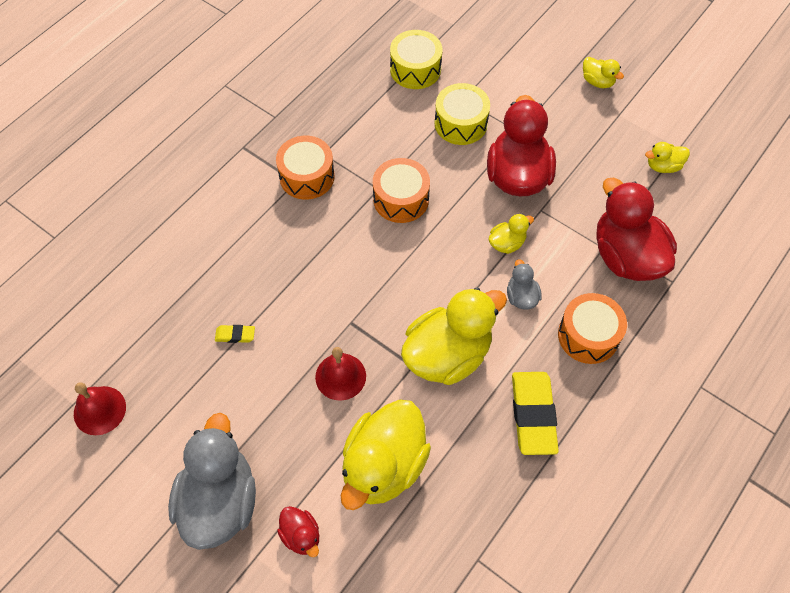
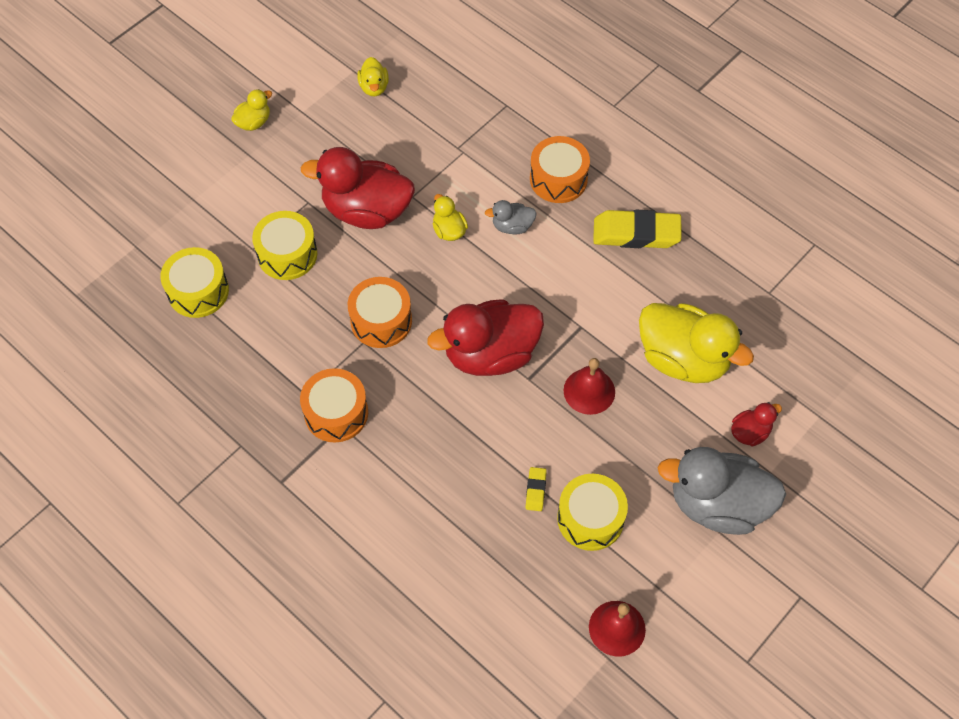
camera: 85 degrees left, 0 degrees up
(206, 383) = (590, 518): none -> yellow drum
(447, 355) = (571, 295): yellow duck -> none
(626, 256) = (475, 135): red duck -> red duck (490, 354)

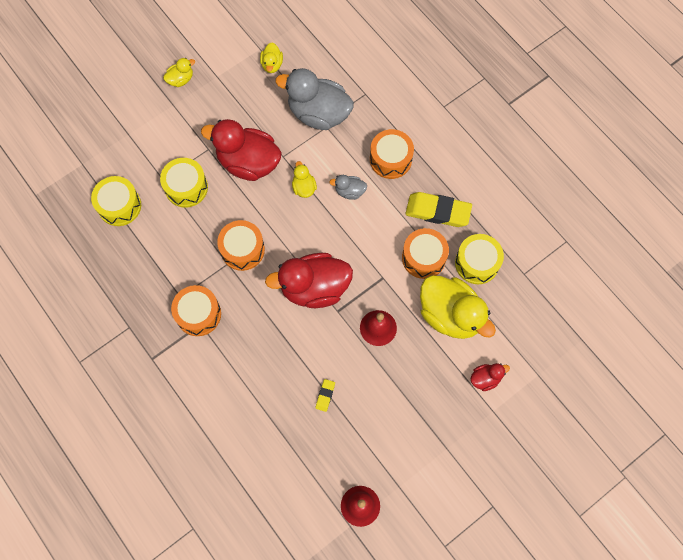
camera: 10 degrees right, 10 degrees up
(590, 518) = (359, 423): yellow drum -> yellow drum (477, 263)
(630, 293) = (423, 257): none -> orange drum
(717, 504) = (450, 428): grey duck -> grey duck (318, 113)

